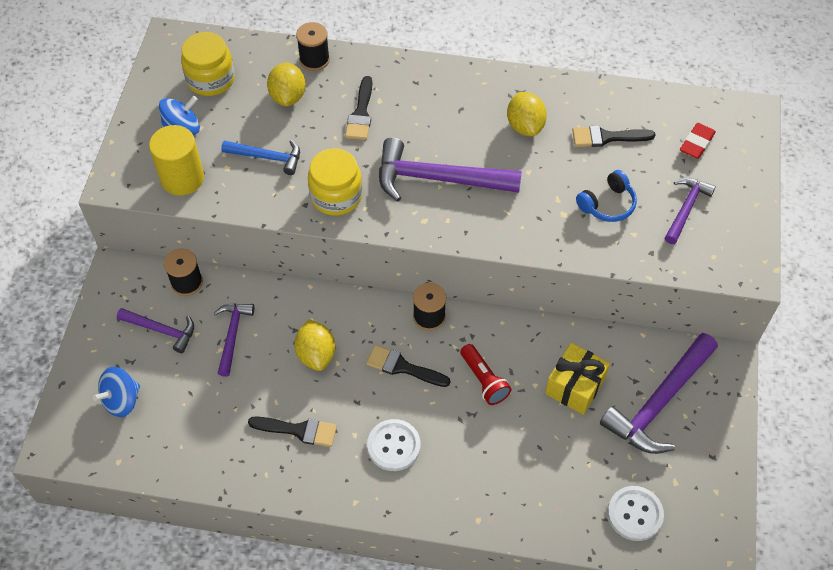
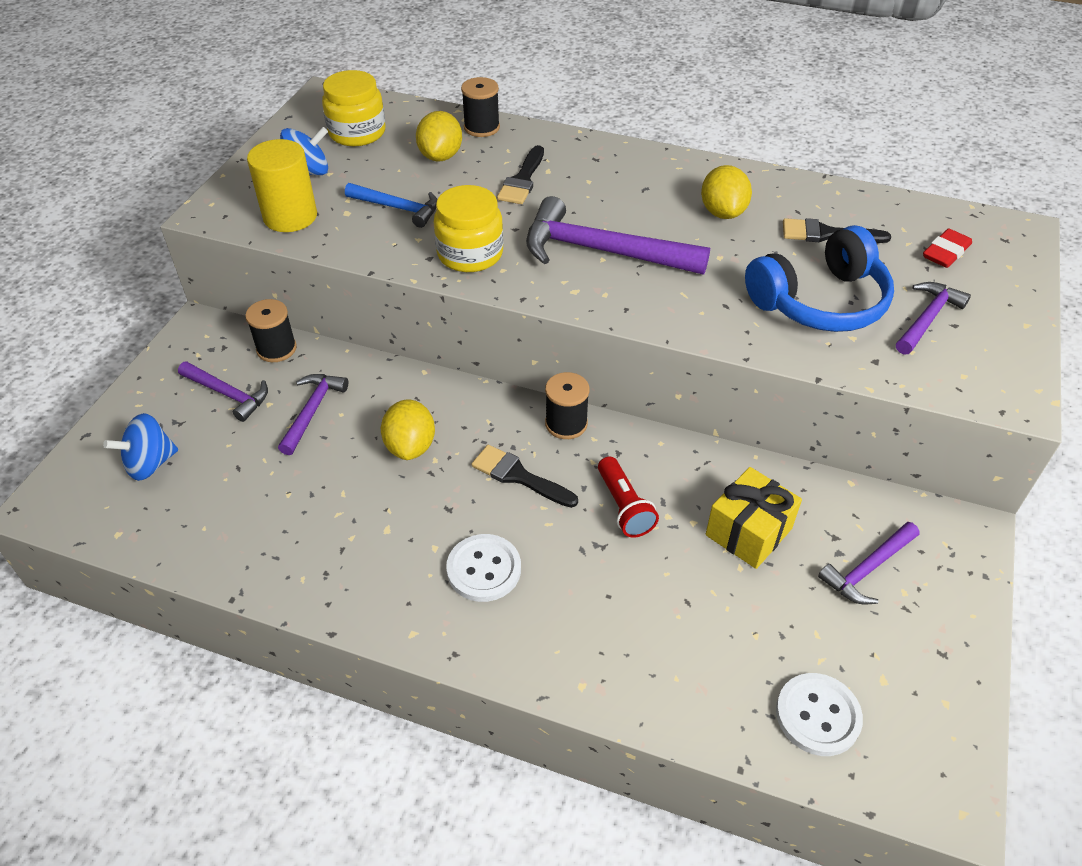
camera: 10 degrees right, 10 degrees down
(298, 430) = (361, 531): black brush -> none
(607, 204) = (820, 302): blue headphones -> blue headphones, size x1.78
(659, 402) = (868, 569): purple hammer -> purple hammer, size x0.56

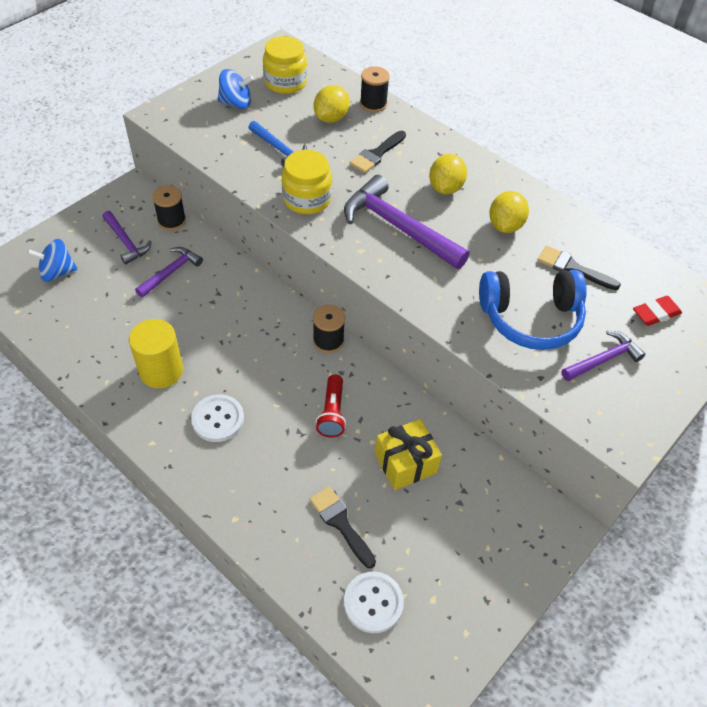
camera: 20 degrees right, 5 degrees up
(290, 216) = (206, 133): yellow cylinder -> yellow cylinder (161, 371)
(410, 446) = (218, 319): yellow lemon -> yellow lemon (445, 188)
(519, 476) = (276, 366): black brush -> black brush (341, 523)
(868, 569) = (472, 522): purple hammer -> none

